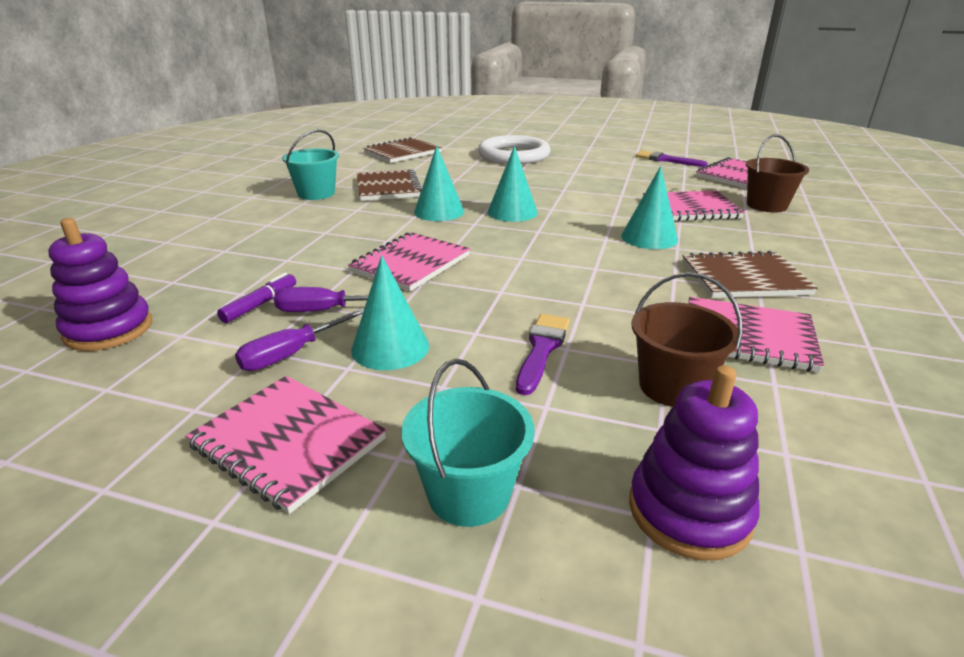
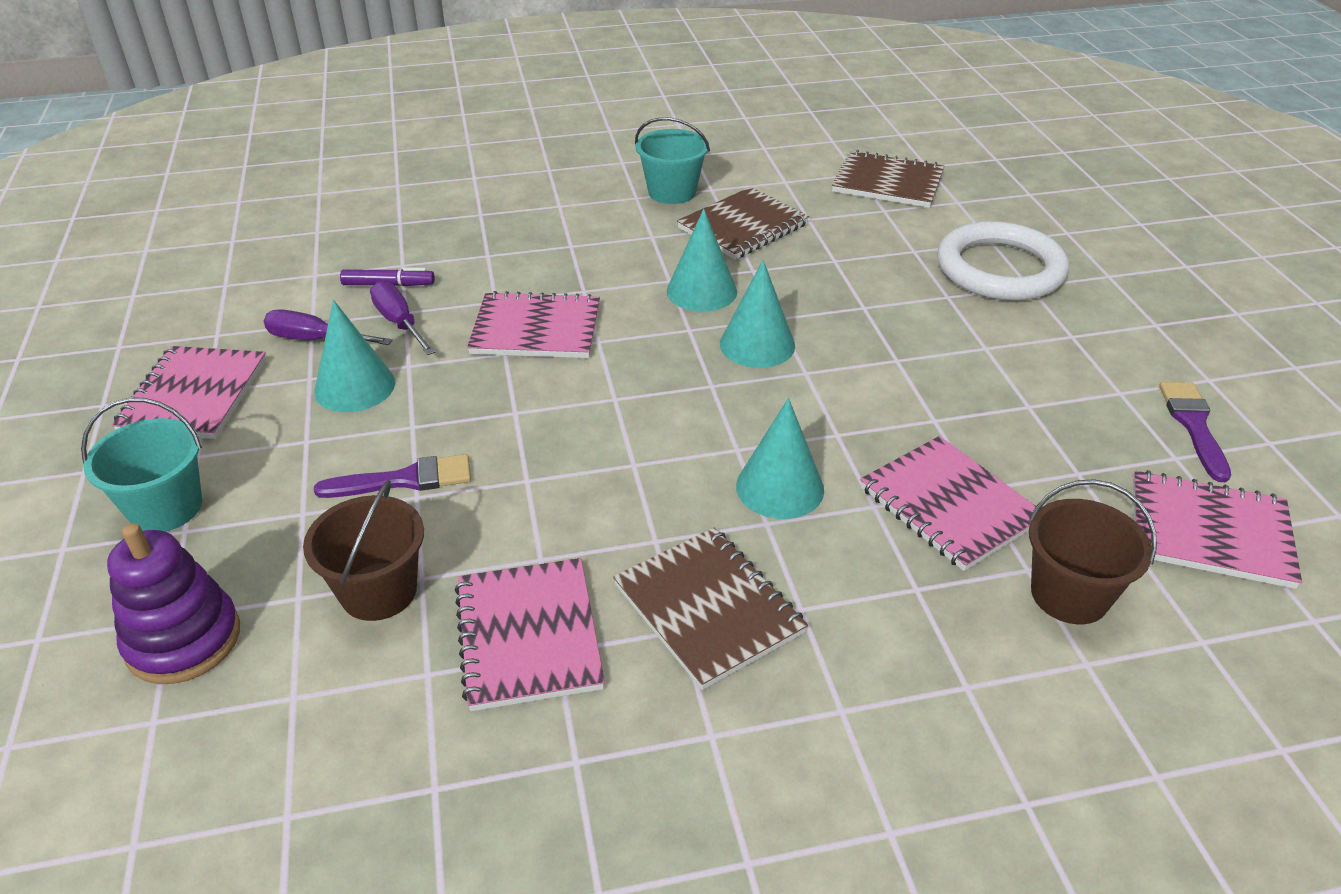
camera: 60 degrees right, 10 degrees up
(108, 329) = (304, 239): purple stacking toy -> none

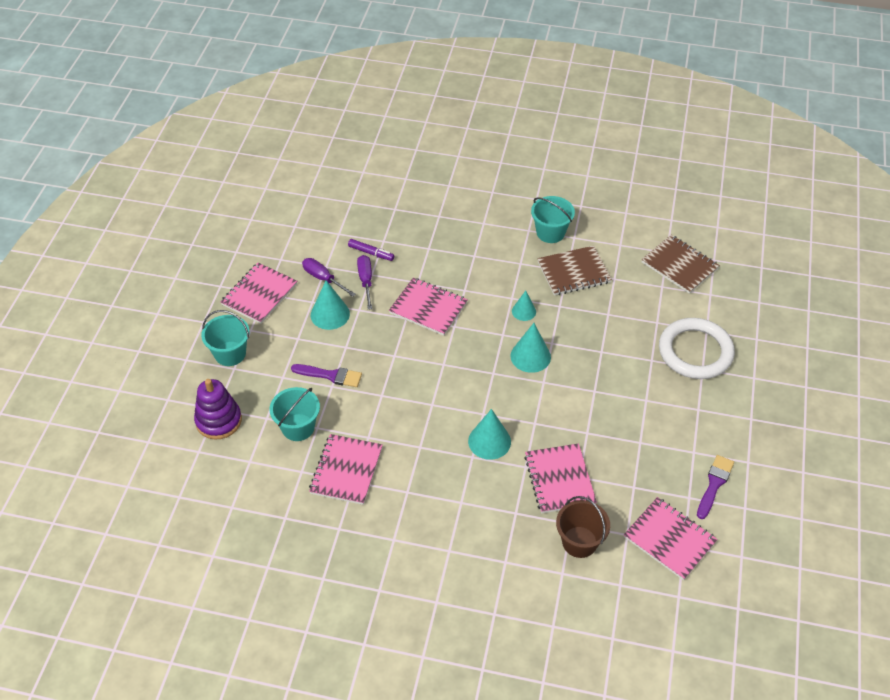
camera: 25 degrees right, 10 degrees up
(379, 591) = (298, 427): brown bucket -> turquoise bucket
(701, 291) = (524, 311): turquoise cone -> turquoise cone, size x0.62
(708, 609) = (423, 487): brown notebook -> none

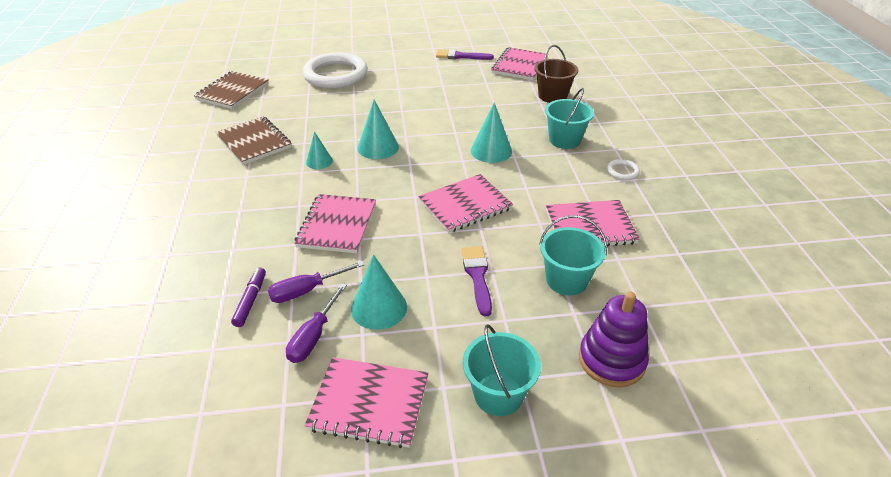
camera: 110 degrees left, 10 degrees down
(409, 536) = (622, 171): none -> white ring
(550, 232) = (193, 165): turquoise bucket -> turquoise bucket (564, 140)
(559, 480) = (504, 112): pink notebook -> pink notebook (465, 205)

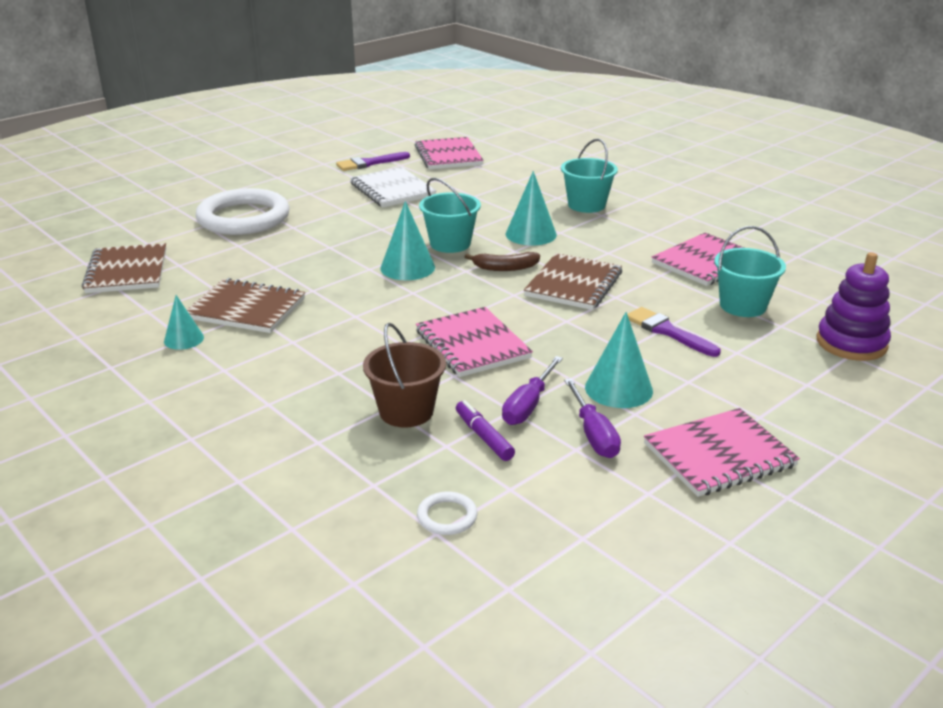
camera: 35 degrees left, 10 degrees down
(319, 161) = (360, 300): turquoise cone -> turquoise cone (184, 339)
(437, 172) = (505, 268): none -> brown banana
(447, 82) = (392, 190): none -> white notebook
(465, 205) = (574, 284): pink notebook -> brown notebook
(498, 394) = (806, 401): turquoise bucket -> turquoise bucket (450, 244)
(552, 96) = (521, 173): brown bucket -> brown bucket (406, 411)
(622, 171) = (672, 214): white ring -> white ring (447, 516)

